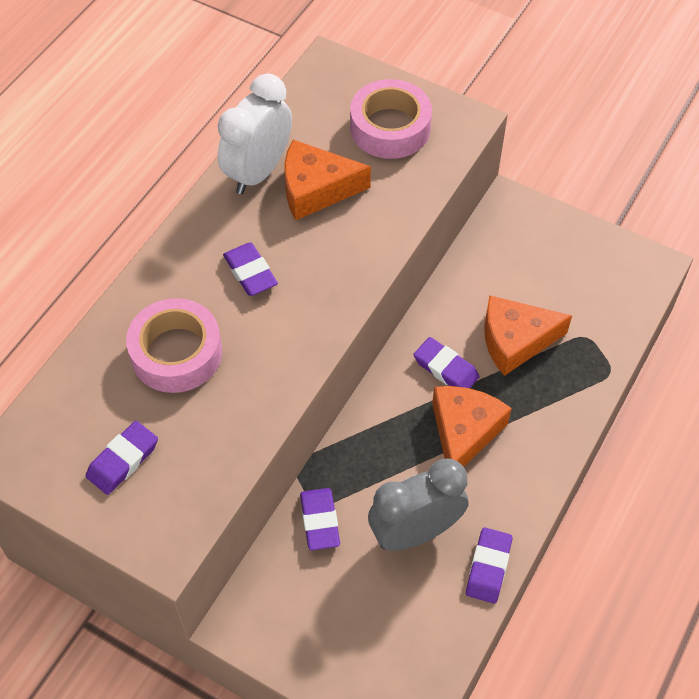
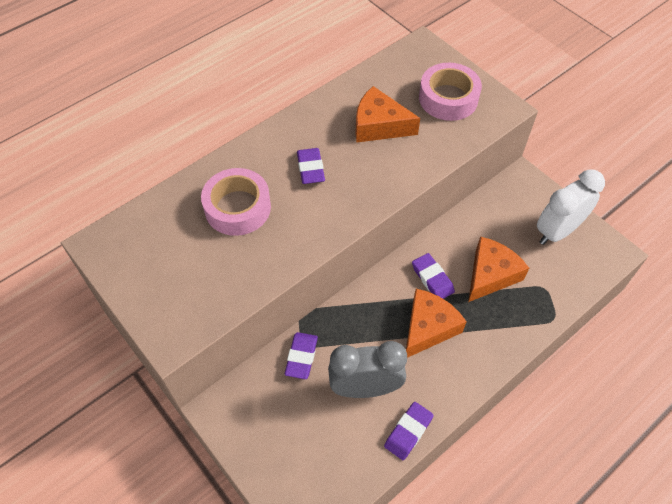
camera: 20 degrees right, 0 degrees up
(123, 460) = (170, 269): purple eraser -> none
(258, 172) = (344, 103): white clock -> white clock (557, 231)
(515, 340) = (490, 275): orange cheese -> orange cheese turned 120 degrees clockwise

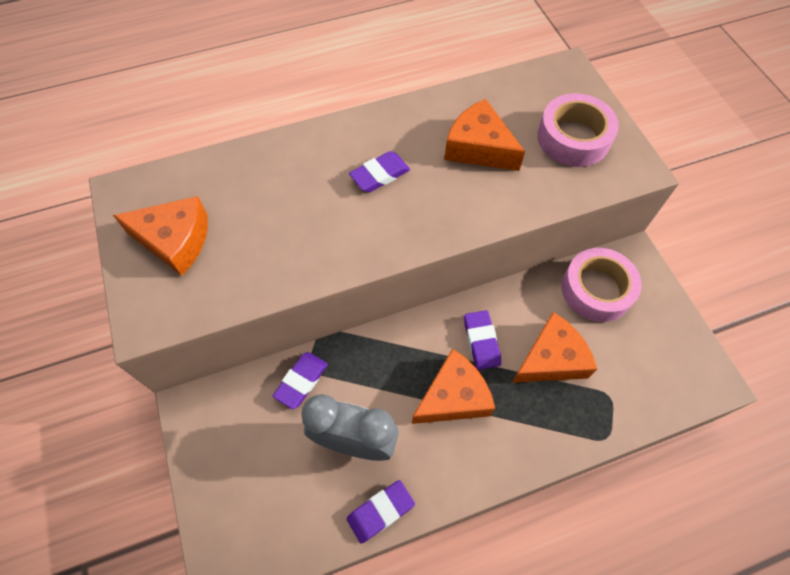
camera: 20 degrees right, 5 degrees up
(165, 269) = (175, 240): none -> orange cheese
(237, 208) = (281, 196): pink tape -> pink tape (596, 289)
(310, 168) = (380, 175): purple eraser -> purple eraser turned 45 degrees clockwise
(557, 231) = (652, 333): white clock -> none

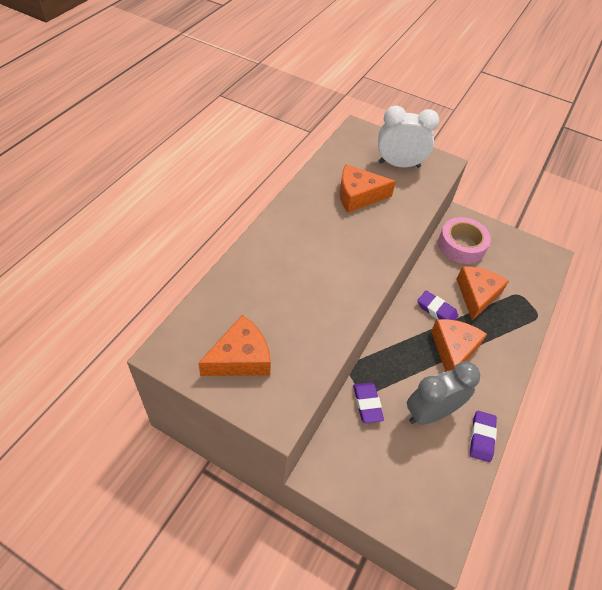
camera: 45 degrees left, 10 degrees down
(380, 175) = (322, 241): purple eraser -> none
(573, 138) = (399, 164): pink tape -> white clock

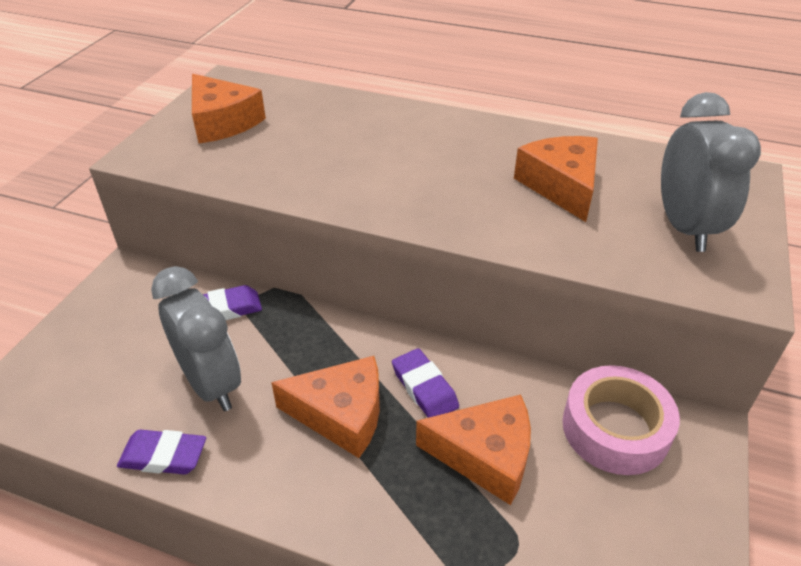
camera: 85 degrees right, 10 degrees down
(399, 164) = (684, 227): white clock -> grey clock
(436, 310) = (424, 388): purple eraser -> purple eraser turned 60 degrees counterclockwise

